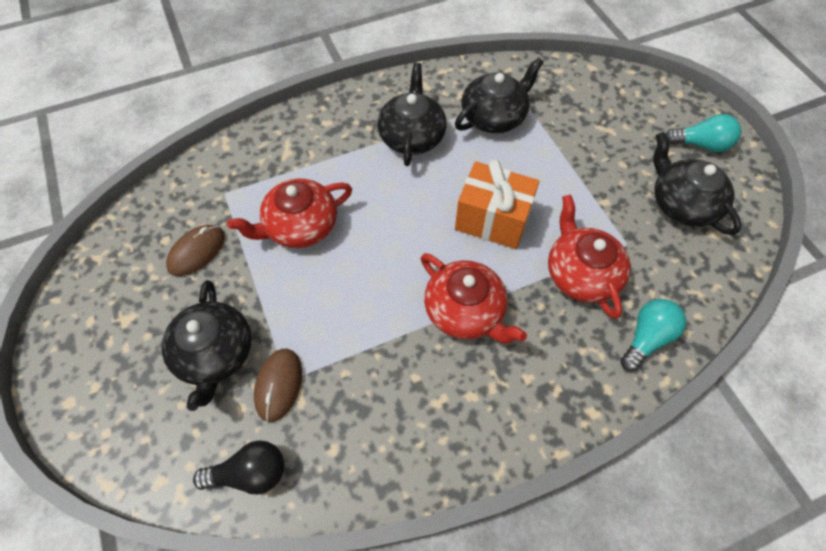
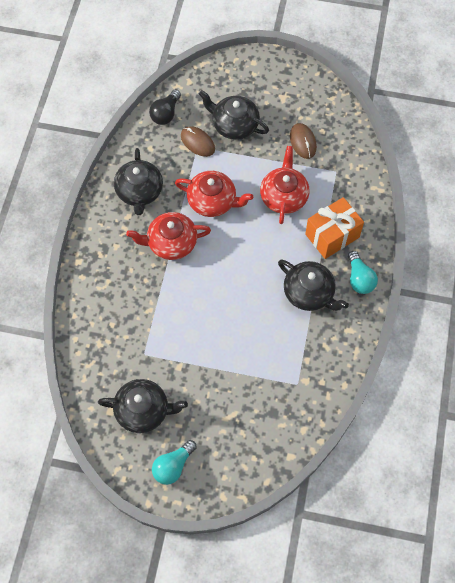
camera: 125 degrees right, 5 degrees up
(492, 220) = (214, 295): orange gift -> orange gift (332, 236)
(494, 116) = (291, 353): black teapot -> black teapot (139, 191)
(581, 274) = (146, 314): red teapot -> red teapot (213, 201)
(646, 338) = (89, 316): turquoise light bulb -> turquoise light bulb (359, 279)

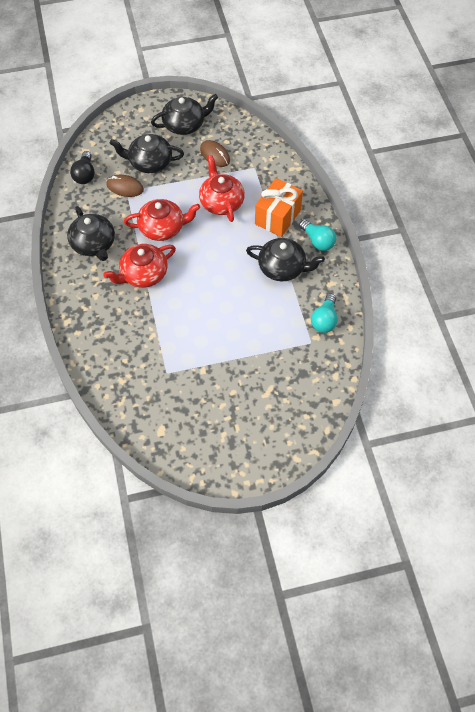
camera: 25 degrees left, 5 degrees down
(143, 410) = (190, 418): black teapot -> black teapot (184, 124)
(173, 466) = (240, 453): turquoise light bulb -> turquoise light bulb (324, 320)

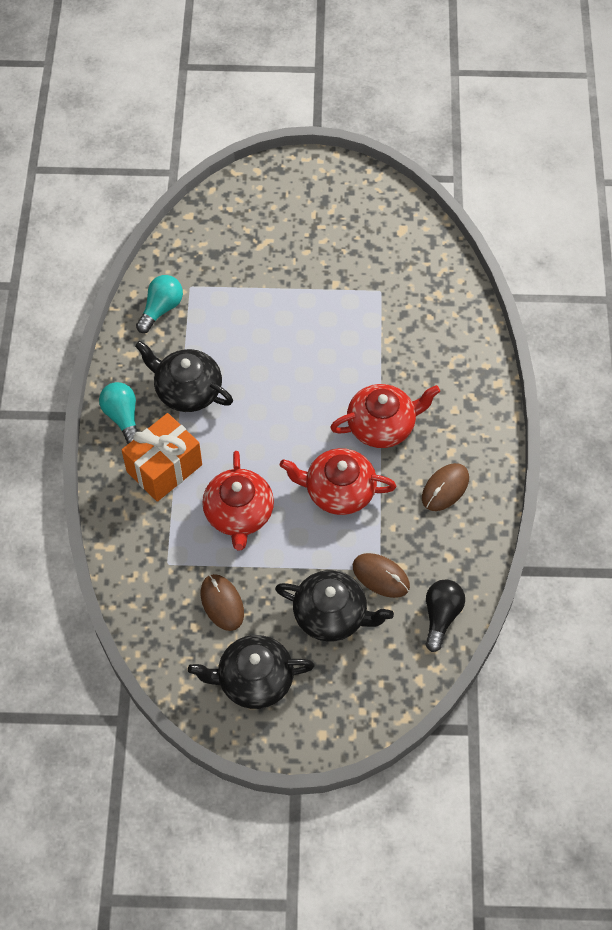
camera: 165 degrees left, 0 degrees up
(94, 244) = (445, 488): black teapot -> brown mouse

